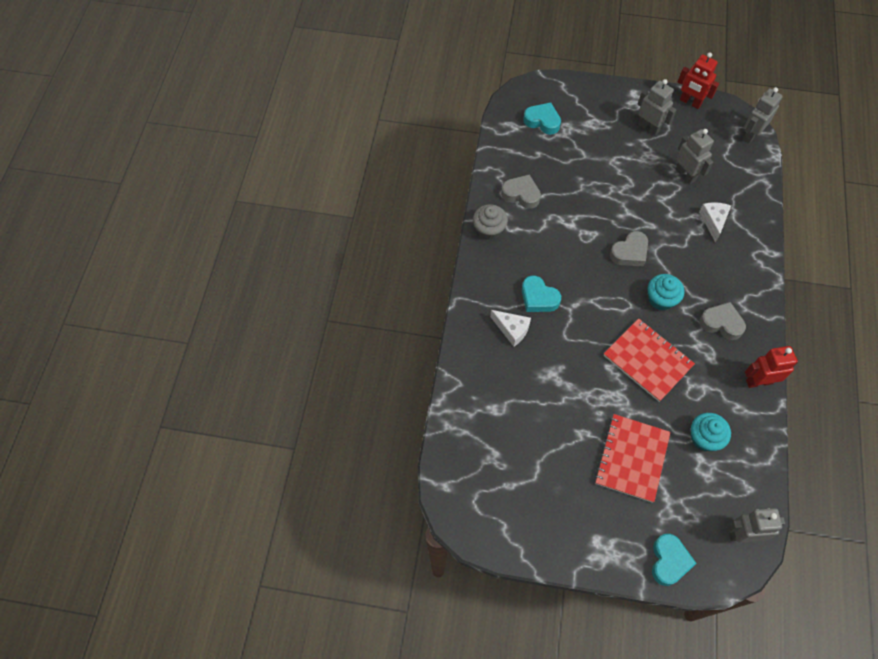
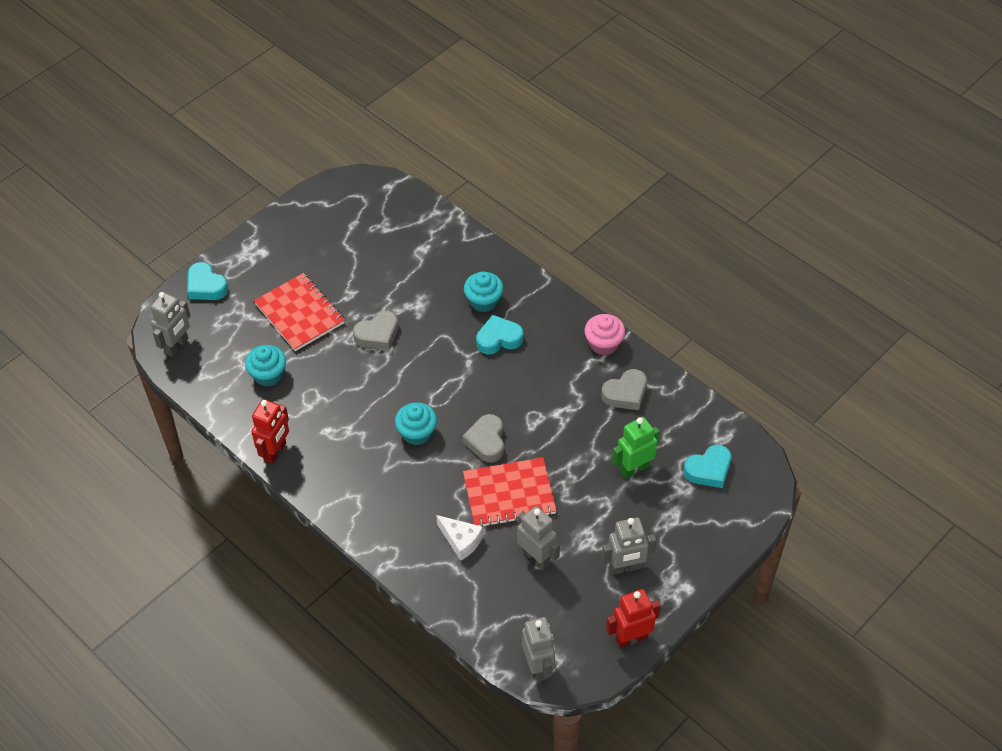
camera: 125 degrees right, 10 degrees down
(489, 229) = (604, 343): grey cupcake -> pink cupcake
(512, 330) = (484, 301): white cheese -> turquoise cupcake
(576, 159) = (634, 469): none -> green robot
(647, 360) = (369, 381): red notebook -> red notebook (509, 494)
(685, 175) = (536, 557): grey robot -> grey robot turned 135 degrees counterclockwise
(721, 323) = (352, 464): grey heart -> grey heart (377, 334)

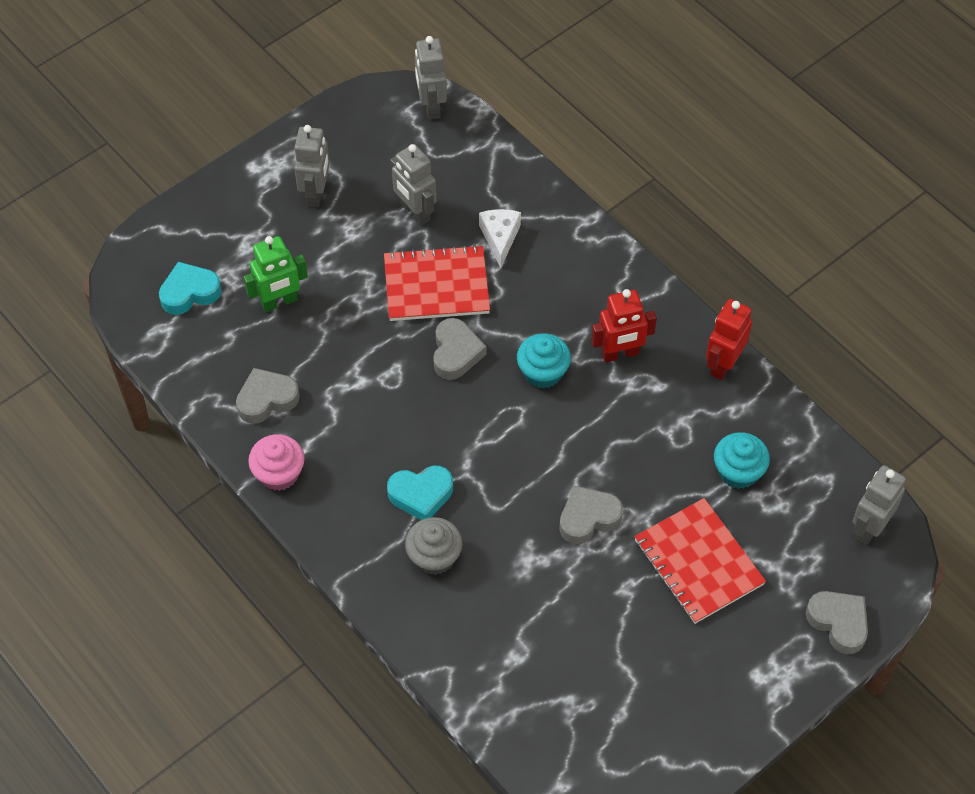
camera: 175 degrees left, 5 degrees up
(206, 286) = (838, 623): turquoise heart -> grey heart
(461, 541) = (500, 238): white cheese -> white cheese turned 45 degrees clockwise
(484, 301) = (434, 557): turquoise cupcake -> grey cupcake
(626, 567) = (316, 193): grey robot -> grey robot turned 105 degrees clockwise
(631, 638) = (327, 124): red robot -> red robot (620, 354)

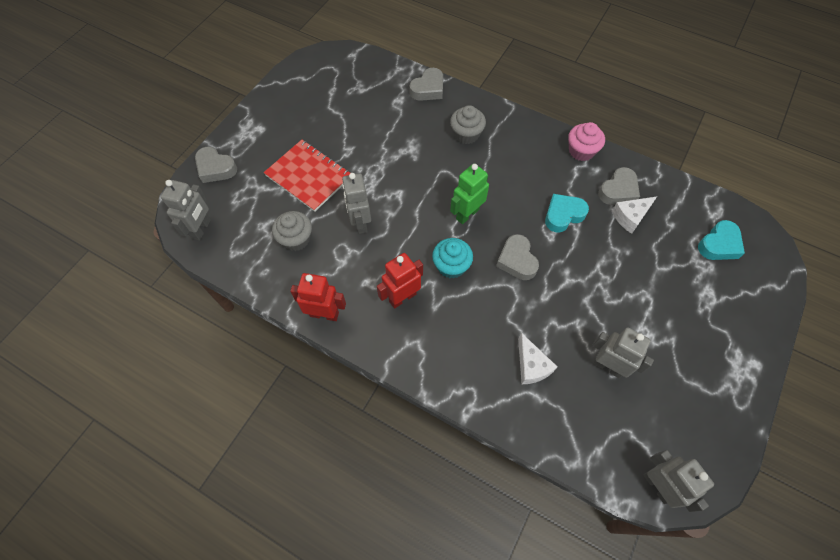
camera: 160 degrees right, 5 degrees up
(275, 360) = (630, 217): none -> white cheese
(279, 302) = (656, 257): green robot -> green robot (467, 214)
(316, 193) = (692, 356): grey robot -> grey robot (360, 222)
(421, 495) = (491, 164): turquoise heart -> turquoise heart (563, 215)
(436, 286) = (557, 307): red notebook -> none
(588, 518) = (384, 181): grey heart -> grey heart (428, 89)
(723, 364) = (324, 314): red robot -> red robot turned 90 degrees counterclockwise
(738, 471) = (296, 239): turquoise cupcake -> grey cupcake

